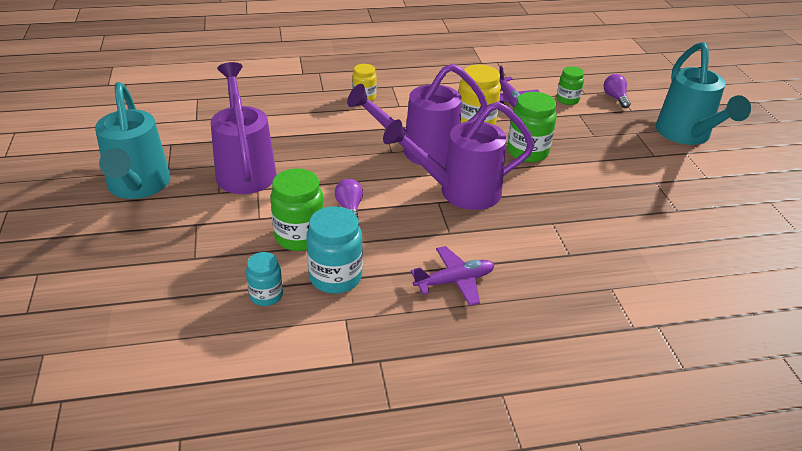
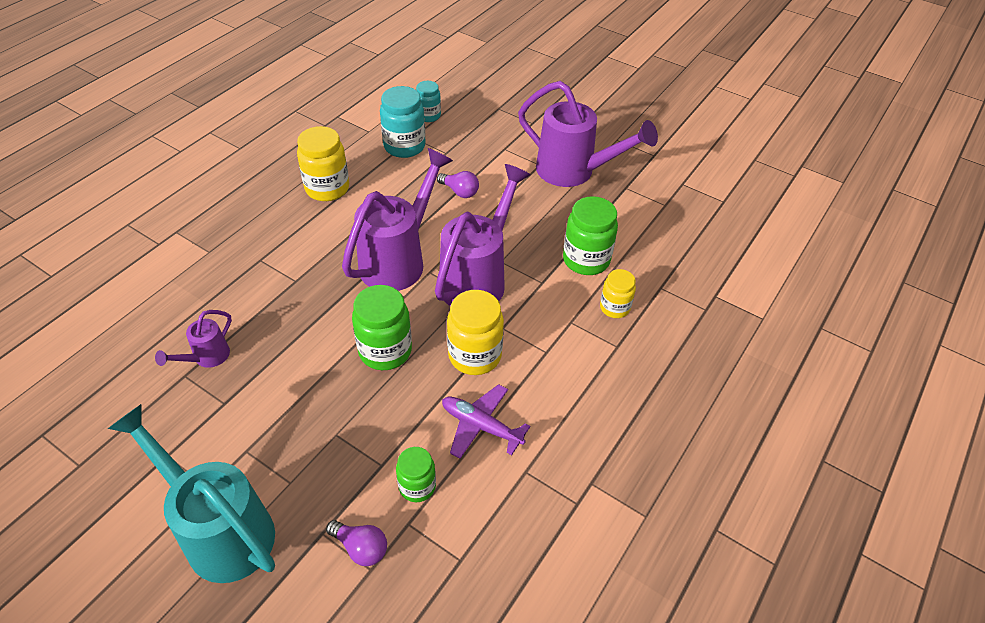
camera: 135 degrees right, 10 degrees up
(138, 187) = (607, 119): turquoise watering can -> none
(299, 237) = (461, 154): green jar -> green jar (586, 260)
(454, 281) = (327, 188): purple plane -> yellow jar
(655, 212) = (206, 358): none -> purple watering can

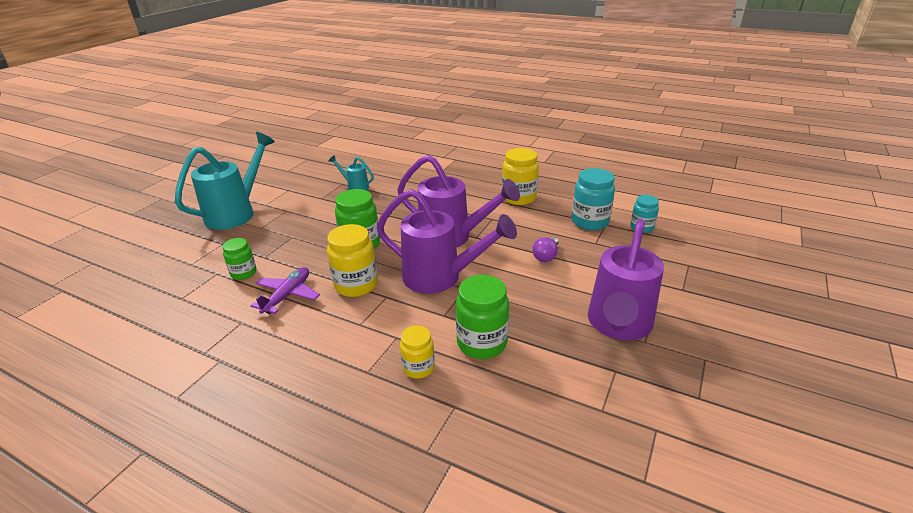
camera: 85 degrees right, 15 degrees down
(206, 358) = (355, 187): purple watering can -> turquoise watering can
(361, 548) = (207, 258): purple light bulb -> none

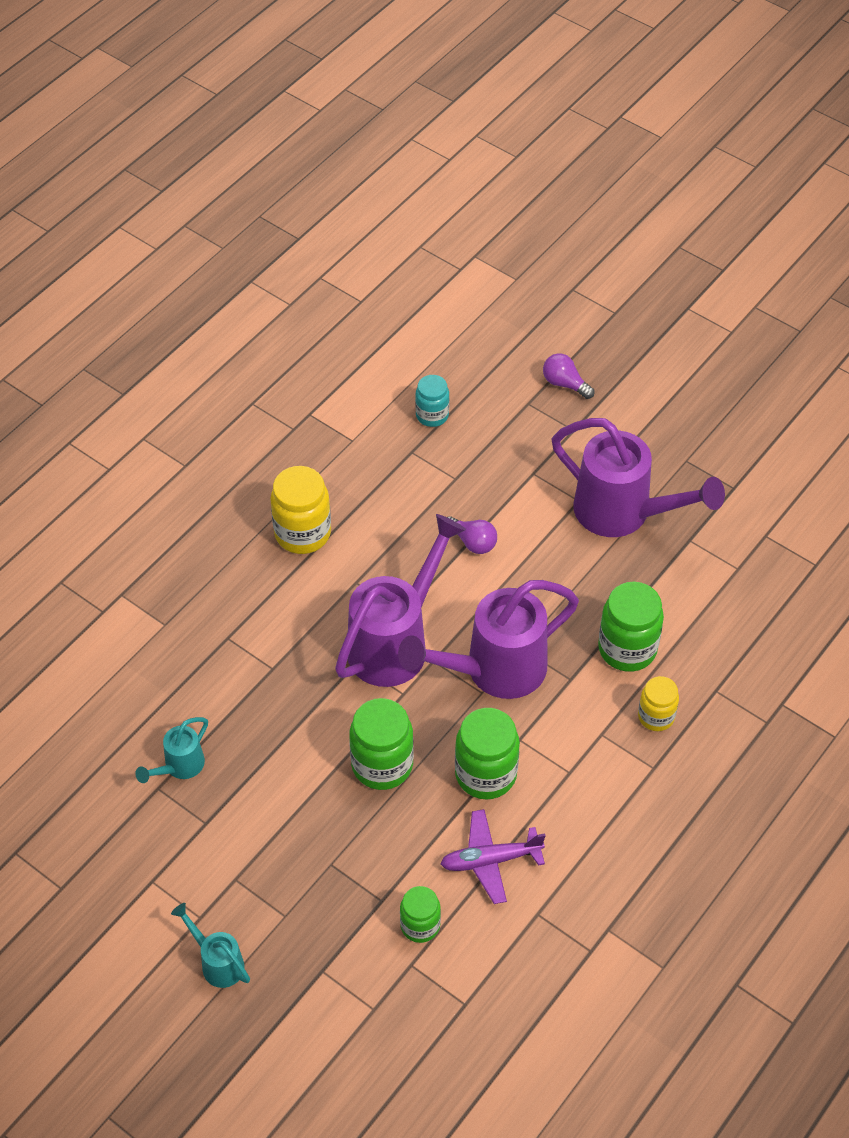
camera: 80 degrees left, 20 degrees up
(237, 212) = (217, 962): turquoise watering can -> turquoise watering can, size x0.48
(287, 295) = (490, 860): purple plane -> purple plane turned 45 degrees counterclockwise
(356, 285) = (485, 774): yellow jar -> green jar
(441, 278) = (493, 671): purple watering can -> purple watering can turned 150 degrees counterclockwise
(589, 222) = (400, 467): turquoise jar -> none
(724, 280) = (565, 384): none -> purple light bulb

